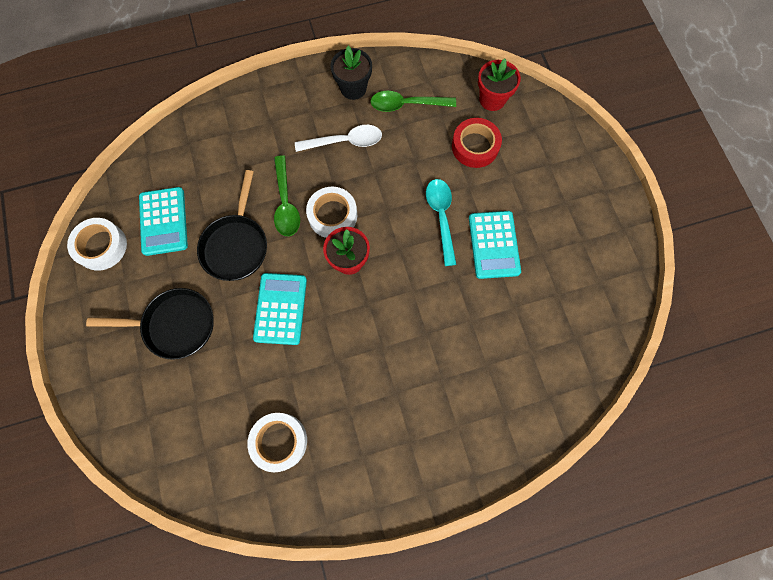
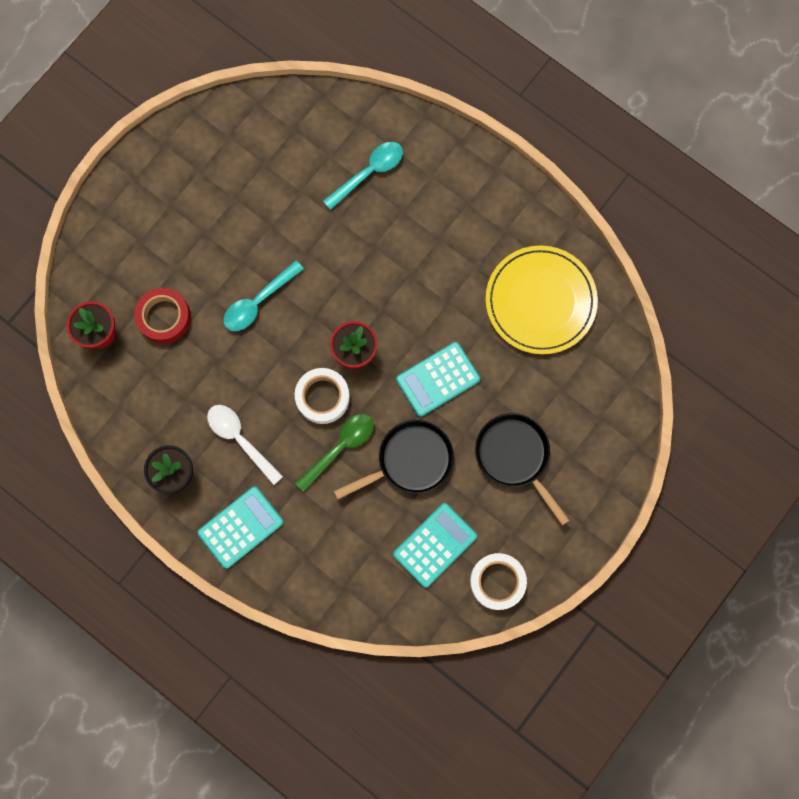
camera: 125 degrees left, 5 degrees up
(279, 441) = (540, 301): white tape -> yellow plate
(407, 105) = (160, 409): green spoon -> none
(493, 245) = (254, 241): turquoise calculator -> turquoise calculator (241, 527)
(495, 374) = (368, 173): none -> turquoise spoon

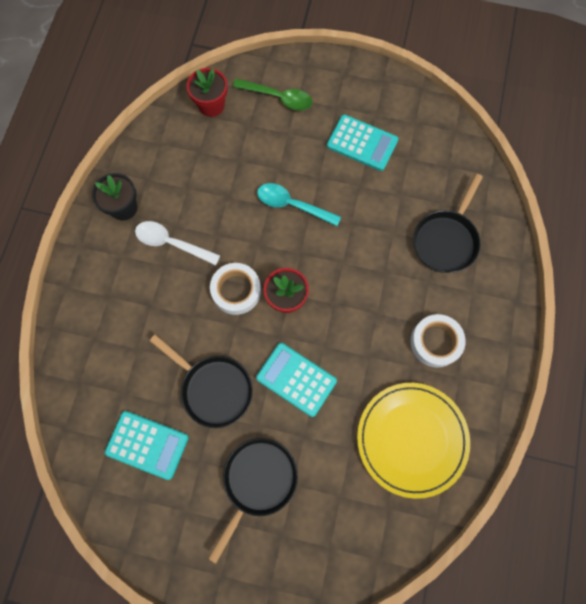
camera: 65 degrees right, 5 degrees down
(164, 317) = (245, 143): red tape -> none
(240, 440) = (172, 243): white spoon -> white spoon turned 90 degrees counterclockwise
(241, 527) = (99, 276): turquoise calculator -> turquoise calculator (362, 143)
(340, 448) = (199, 324): green spoon -> green spoon (278, 98)
(368, 173) = (446, 240): turquoise spoon -> black pan
(497, 581) = (135, 518): white tape -> white tape (435, 342)

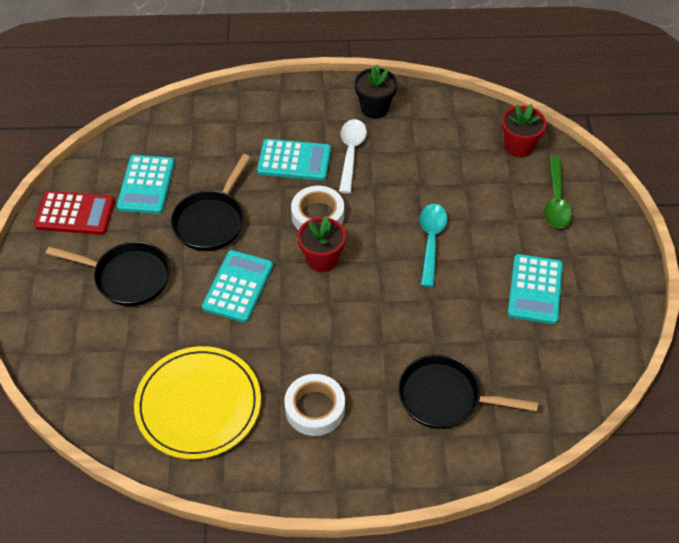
camera: 75 degrees right, 20 degrees down
(161, 525) = (75, 214): none -> red calculator
(164, 296) = (294, 161): none -> turquoise calculator

